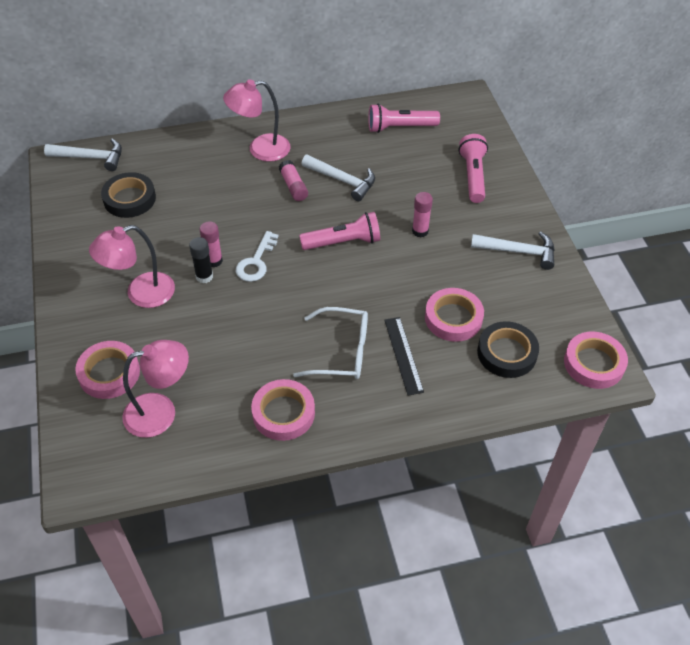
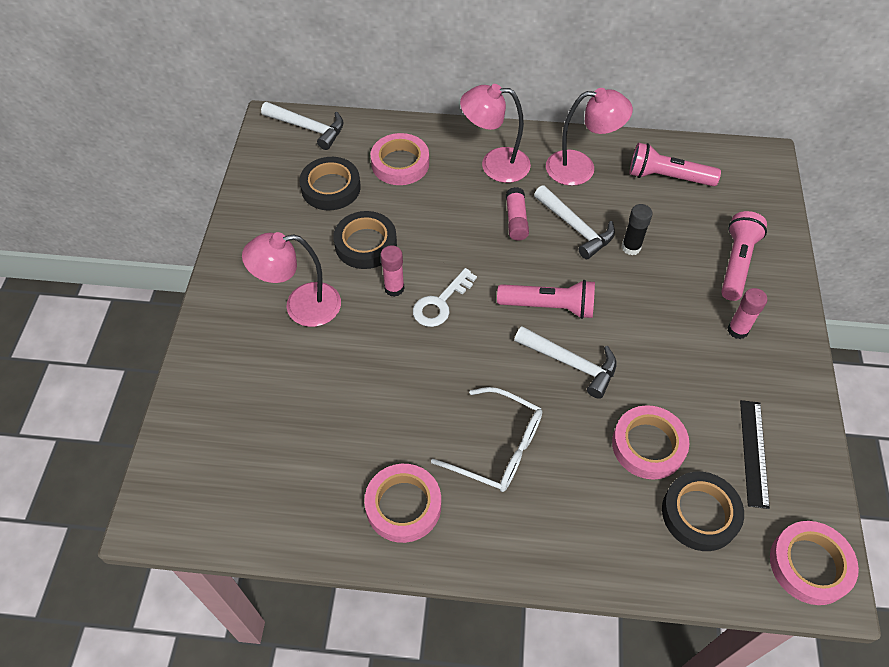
camera: 20 degrees right, 5 degrees up
(109, 373) = (233, 392): pink tape -> pink tape (400, 163)
(161, 412) = (270, 459): pink lamp -> pink lamp (581, 168)
(177, 234) = (366, 244): none -> black tape
(204, 276) = (377, 305): black glue stick -> black glue stick (631, 247)
(403, 355) = (570, 475): black ruler -> black ruler (754, 452)
(420, 231) = (646, 318): pink glue stick -> pink glue stick (737, 330)
(518, 252) = (761, 380): white hammer -> white hammer (570, 363)

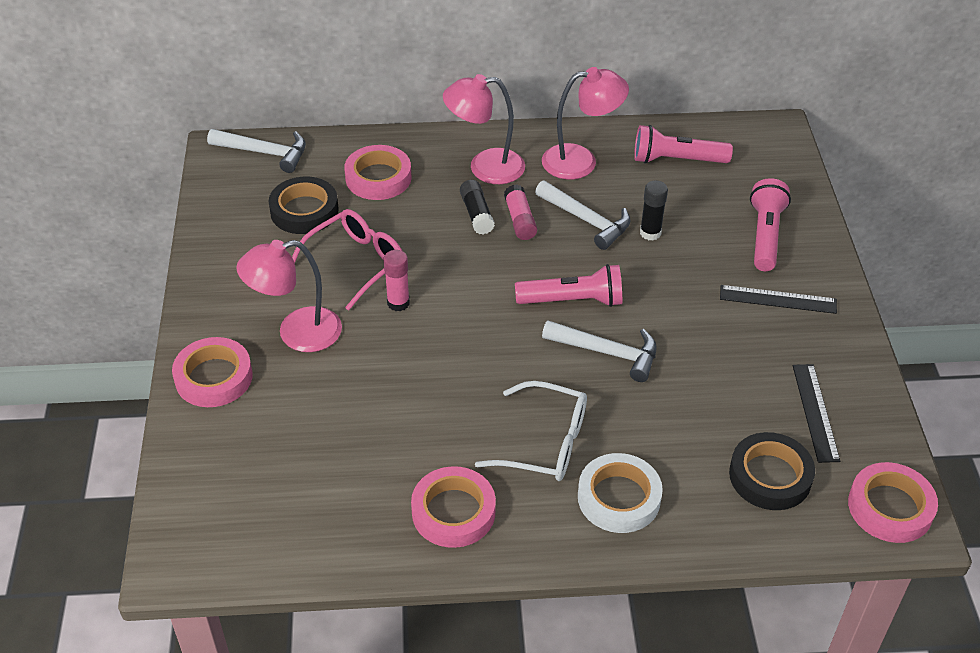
camera: 10 degrees left, 10 degrees down
(366, 244) = (356, 263): black tape -> pink glasses
(440, 303) = (453, 311): white key -> none
(479, 209) = (476, 214): none -> black glue stick
(555, 514) = (619, 498): none -> white tape
(648, 445) = (704, 420): pink tape -> pink tape (214, 377)
(737, 330) = (778, 299): pink glue stick -> black ruler

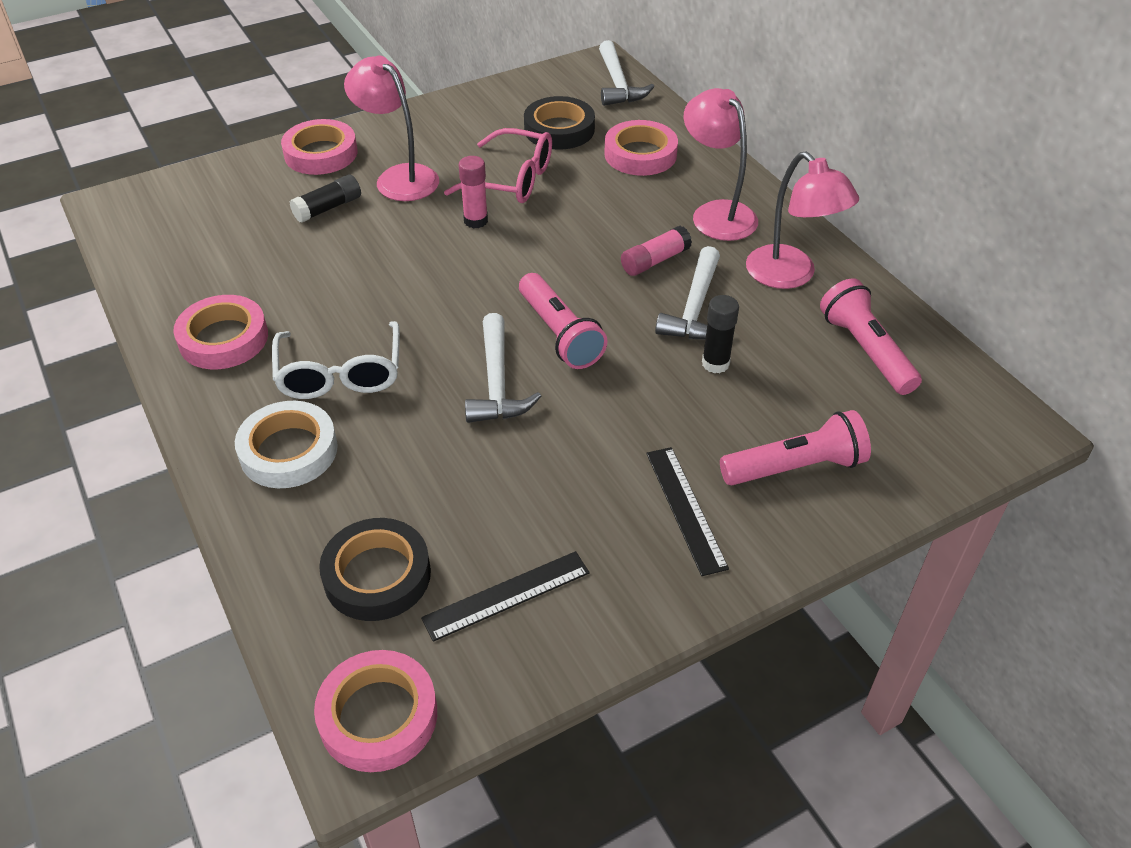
camera: 65 degrees right, 0 degrees up
(476, 214) = (639, 229): black glue stick -> black glue stick (328, 208)

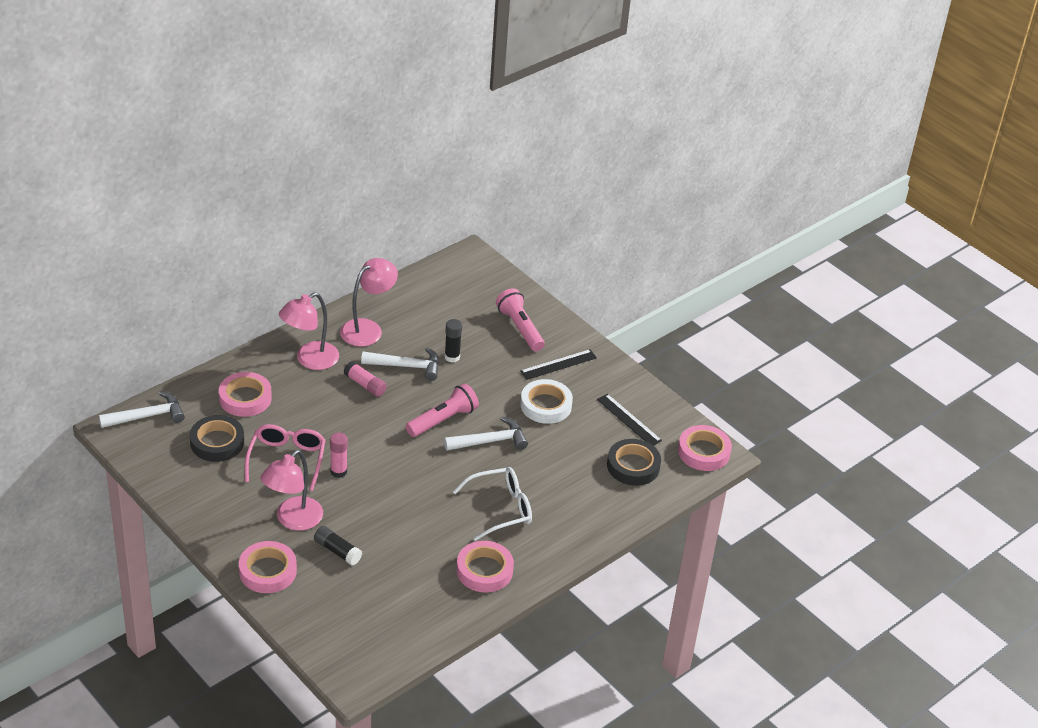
camera: 105 degrees left, 5 degrees down
(288, 451) = (565, 517): white tape -> white tape (546, 405)
(865, 350) = (427, 302): pink flashlight -> none

